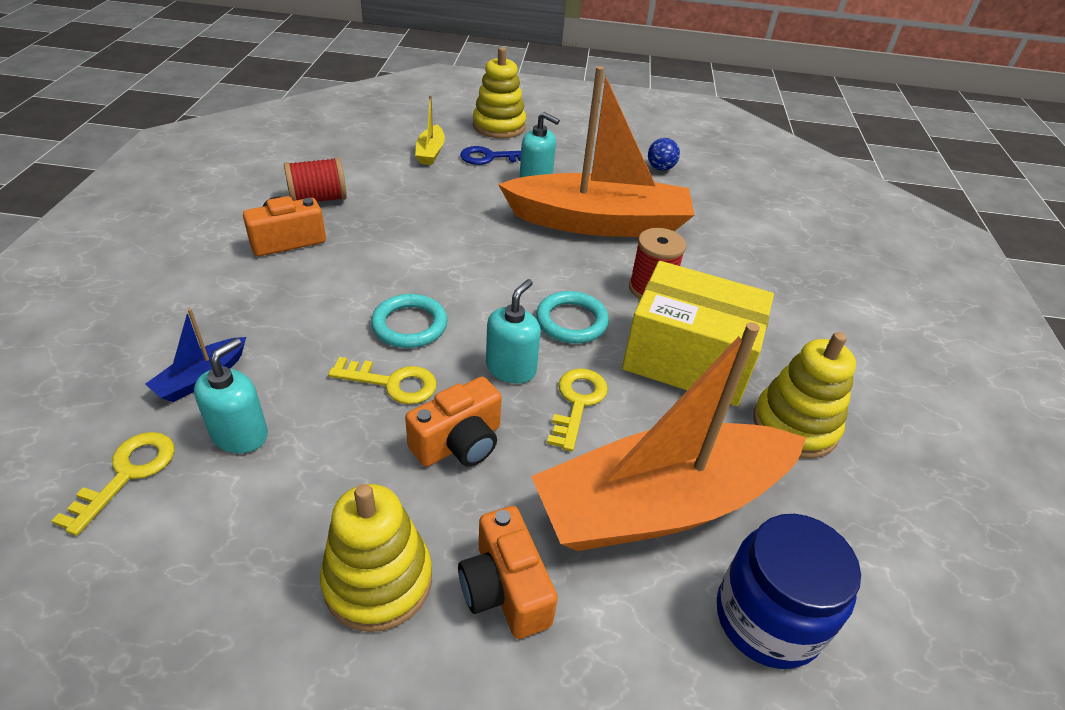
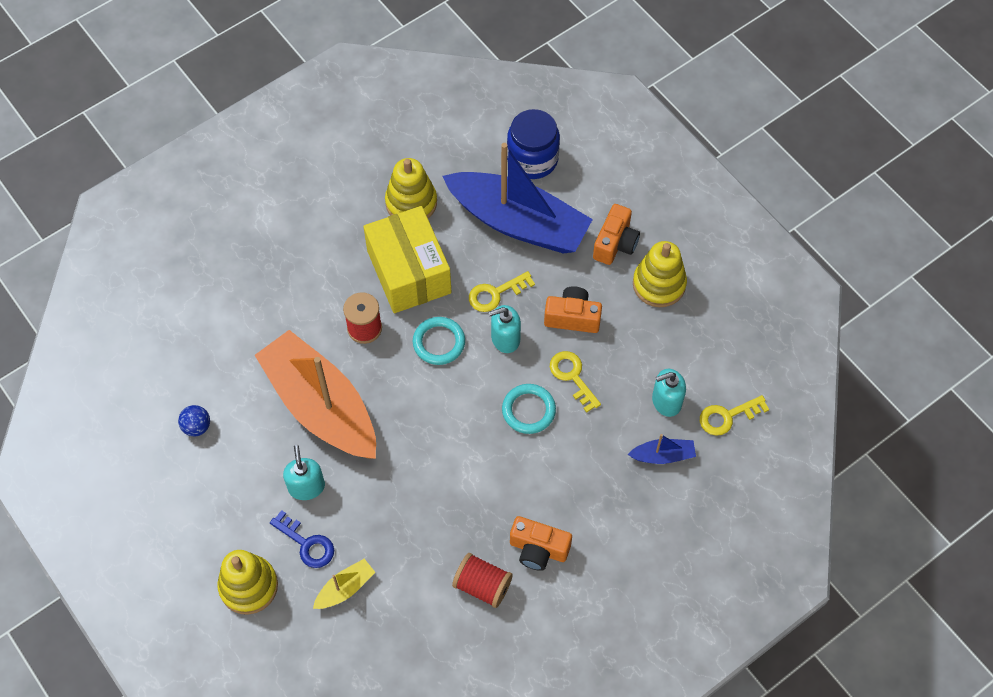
camera: 130 degrees left, 20 degrees up
(661, 504) = (518, 222): orange boat -> blue boat

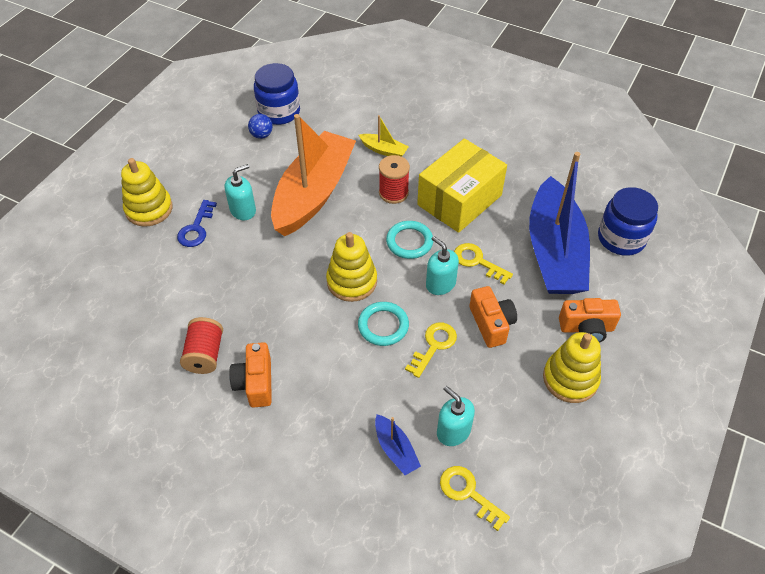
camera: 65 degrees right, 10 degrees down
(168, 394) = (279, 112): none -> blue jar
(345, 588) = (168, 265): yellow boat -> yellow boat (384, 150)
(411, 202) = (520, 178): yellow stacking toy -> yellow stacking toy (352, 281)

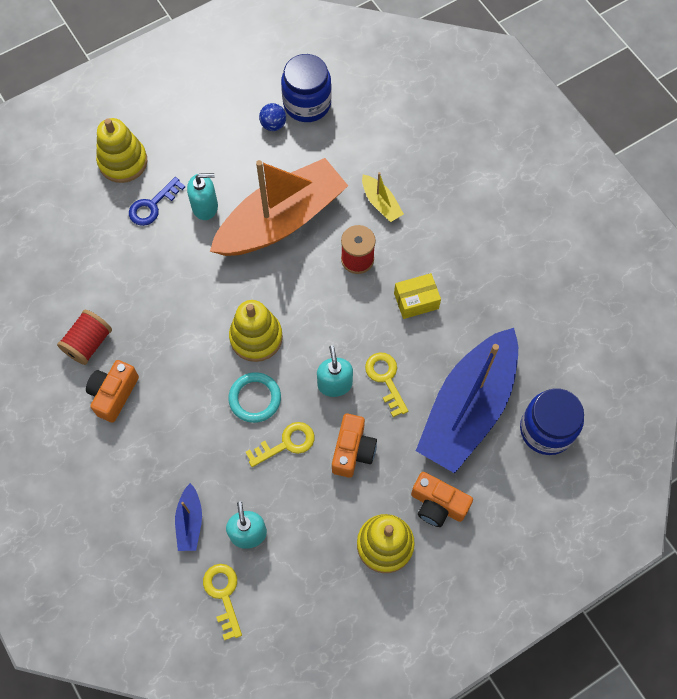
camera: 30 degrees right, 15 degrees up
(409, 242) = (336, 323): turquoise ring -> none
(459, 200) = (416, 301): yellow box -> yellow box, size x0.49

